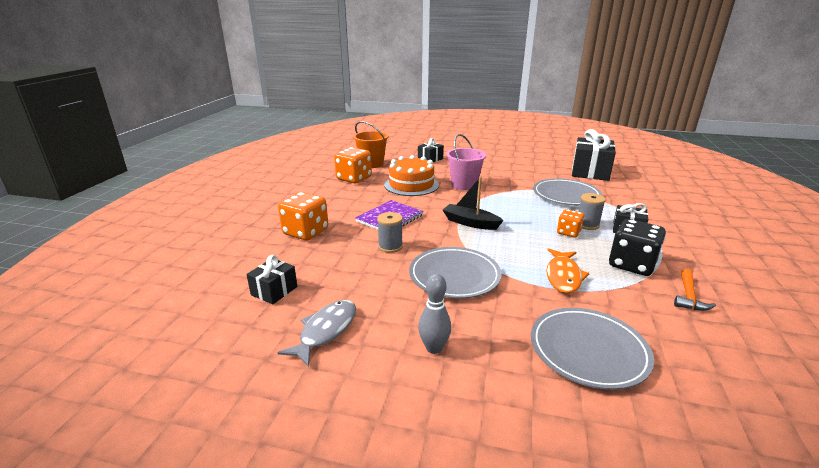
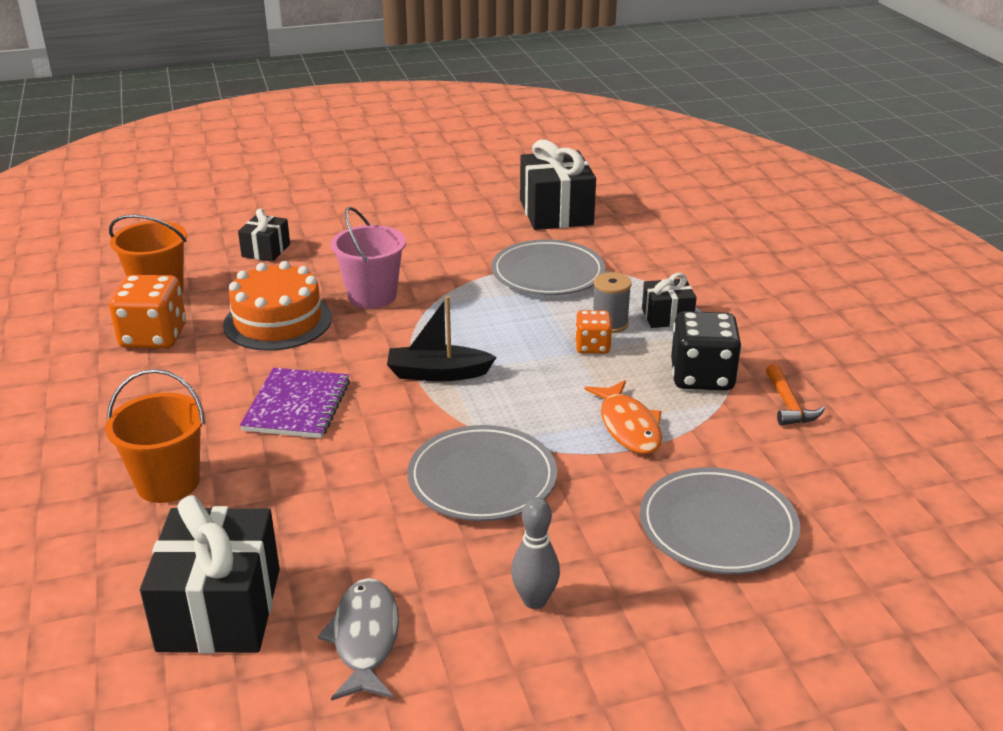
camera: 30 degrees left, 5 degrees up
(274, 291) = (220, 609): black gift -> black gift, size x1.86
(306, 232) = (168, 482): orange dice -> orange bucket
(390, 246) = (343, 461): grey spool -> none

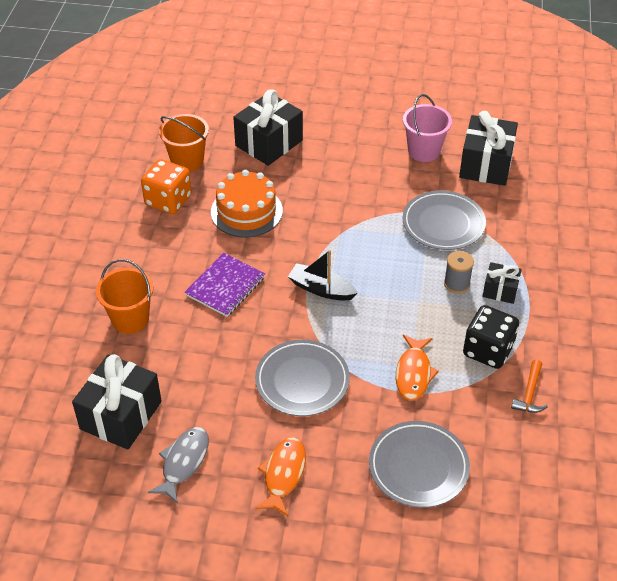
camera: 25 degrees right, 15 degrees up
(266, 250) = (269, 143): black gift -> black gift, size x1.86
(372, 296) = (315, 207): pink bucket -> pink bucket (424, 151)
(534, 600) = (283, 474): grey bowling pin -> orange fish
(592, 346) = (432, 300): orange dice -> none

